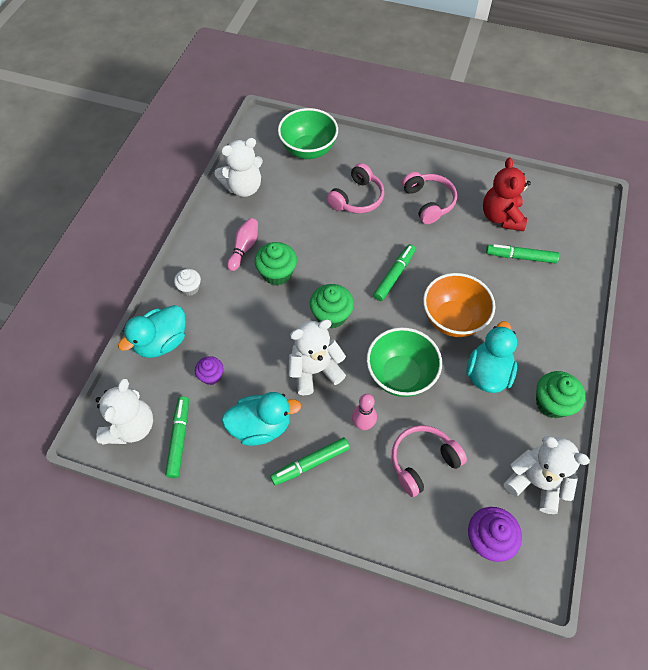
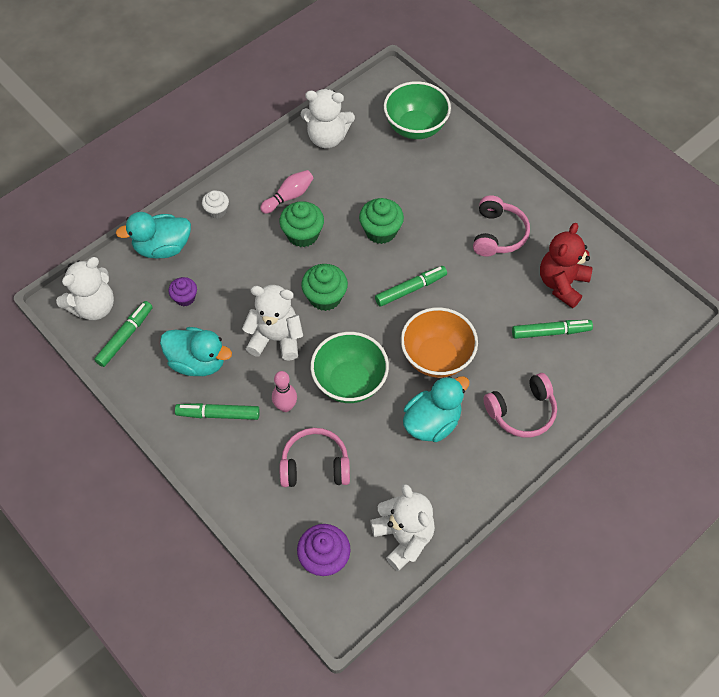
camera: 30 degrees right, 0 degrees up
(357, 198) = (429, 197): pink headphones -> pink headphones (522, 411)
(520, 257) = (550, 332): green marker -> green marker turned 135 degrees clockwise
(552, 403) = (473, 480): green cupcake -> green cupcake (381, 231)

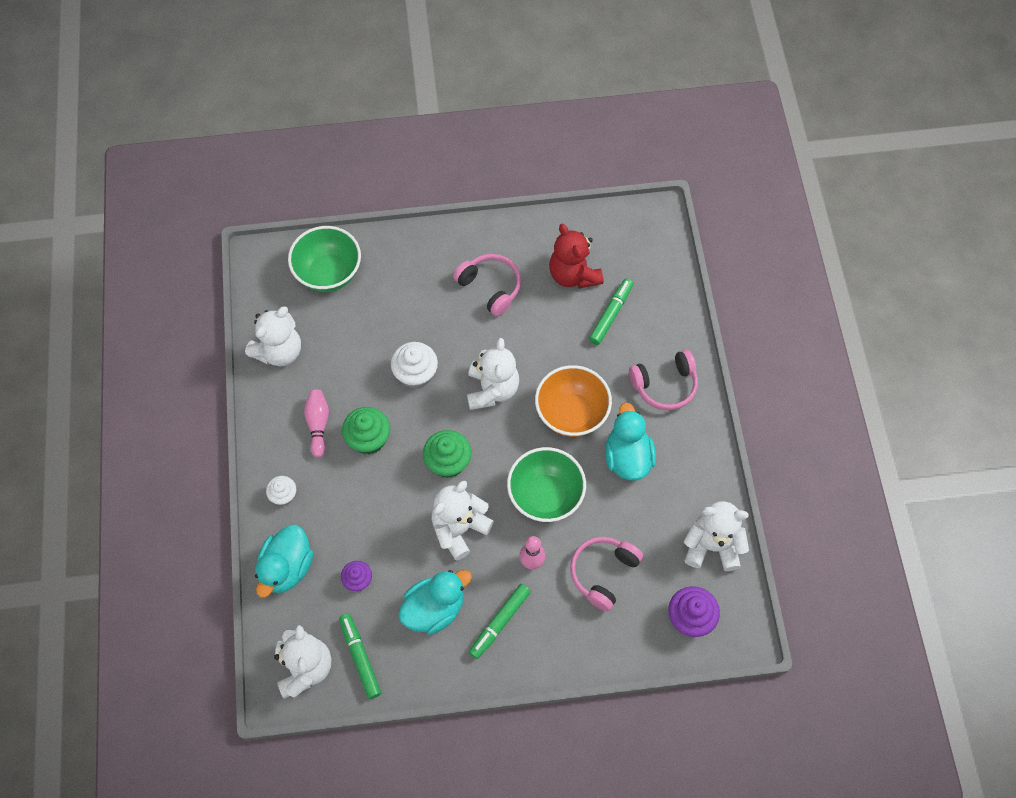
camera: 55 degrees left, 5 degrees up
(381, 231) = (416, 374): green cupcake -> white cupcake
(410, 289) = (492, 390): green marker -> white teddy bear
(522, 411) = (665, 385): pink headphones -> pink headphones turned 60 degrees clockwise

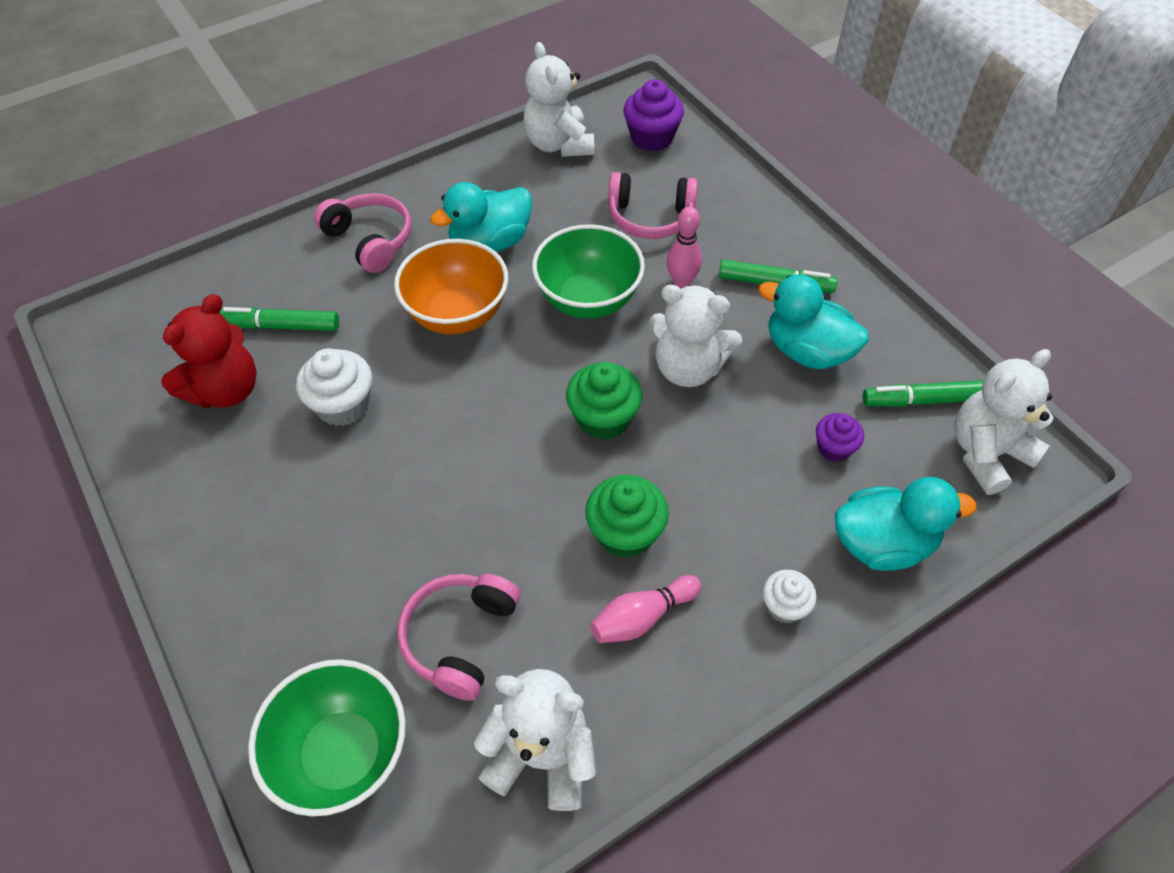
camera: 115 degrees left, 10 degrees down
(360, 657) = (924, 400): green marker -> green marker turned 45 degrees clockwise
(416, 374) = (484, 519): white cupcake -> white cupcake (343, 405)
(490, 287) = (285, 485): pink headphones -> pink headphones (460, 638)
(492, 390) = (464, 413): white teddy bear -> none

